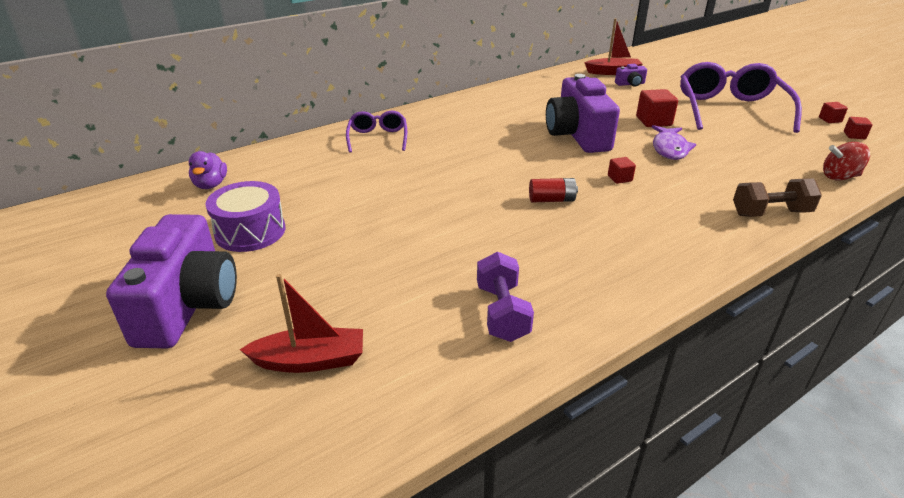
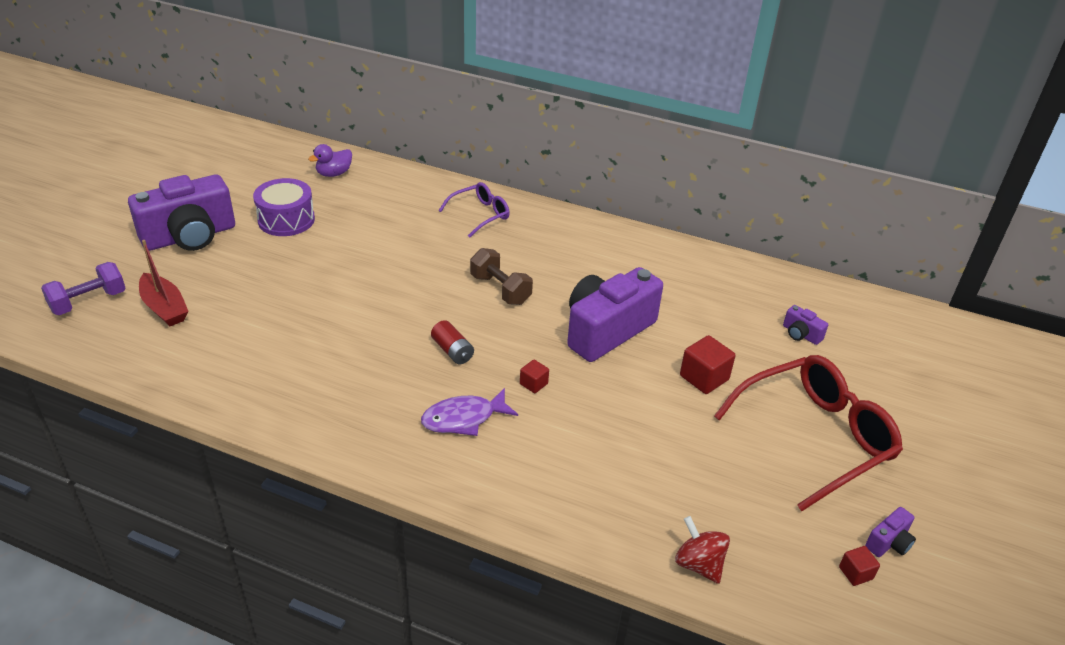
camera: 55 degrees right, 5 degrees up
(502, 313) = (263, 373): purple dumbbell -> purple dumbbell (88, 302)
(613, 72) = (824, 311): red boat -> none
(670, 148) = (640, 405): purple fish -> purple fish (464, 418)
(730, 109) = (815, 437): purple glasses -> red glasses
(770, 213) = (549, 510): brown dumbbell -> brown dumbbell (500, 289)
(830, 120) = (889, 542): red cube -> purple camera

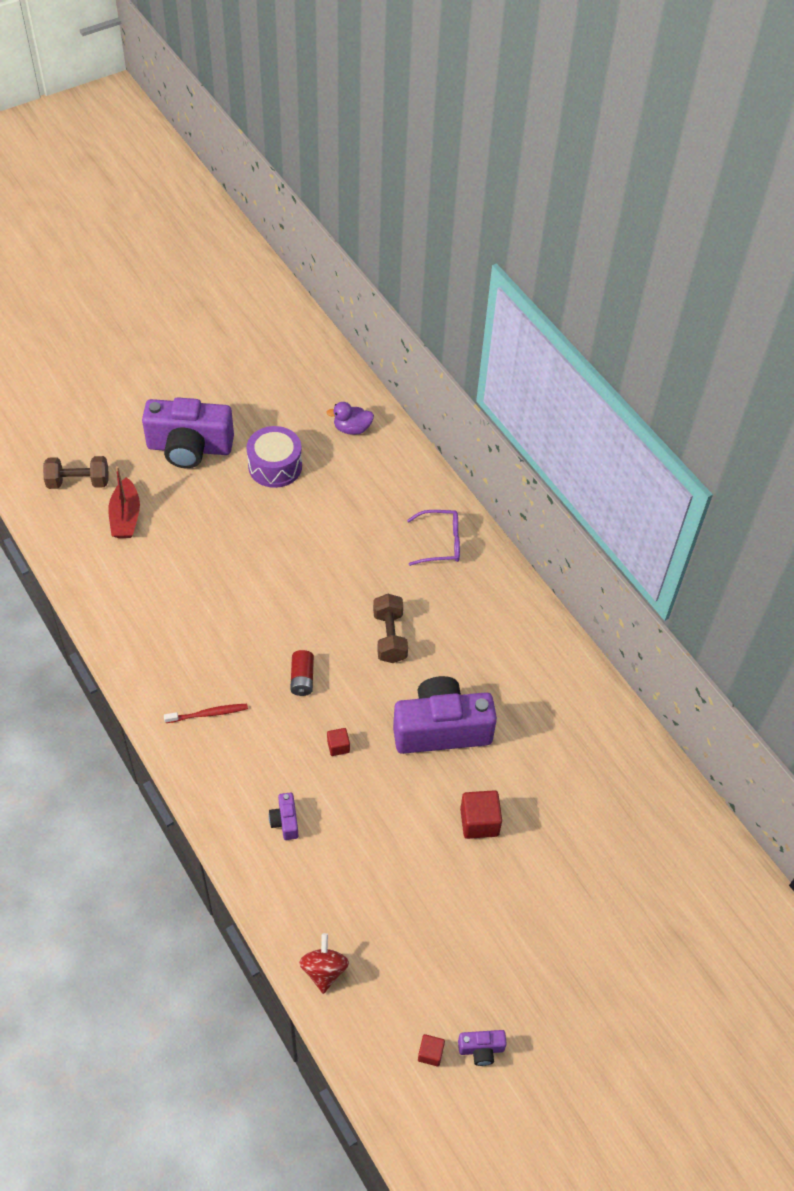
camera: 35 degrees right, 15 degrees up
(88, 302) = (78, 482): purple dumbbell -> brown dumbbell
(388, 418) = (208, 714): none -> red toothbrush
(464, 418) = (261, 747): purple fish -> none
(801, 334) = (608, 831): purple camera -> purple camera (285, 821)
(815, 437) = (517, 930): red glasses -> none

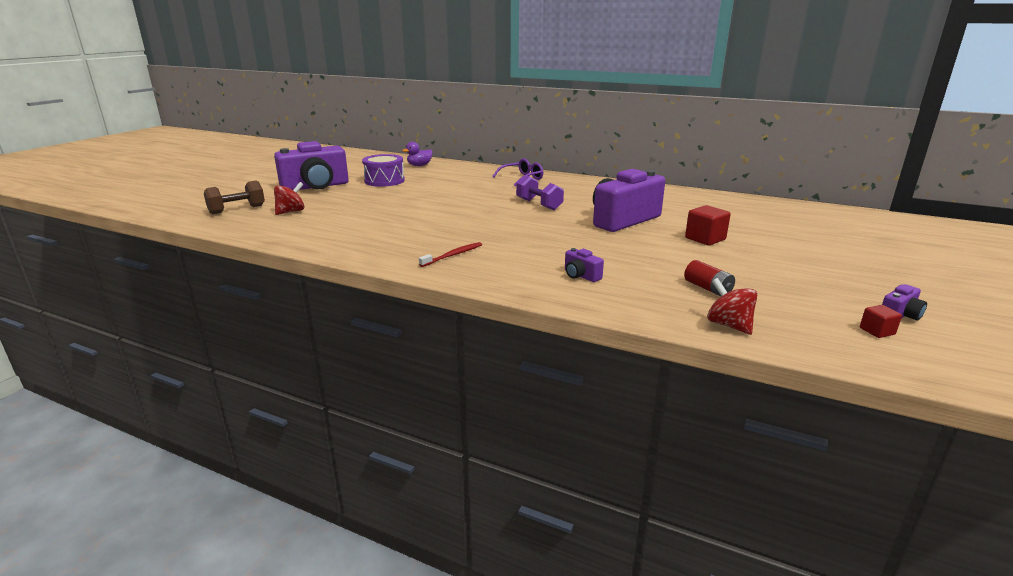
camera: 30 degrees left, 30 degrees down
(125, 517) = (291, 212): red boat -> red spinning top
(302, 679) = (504, 228): red battery -> red battery (707, 288)
(338, 746) = (568, 241): red cube -> none
(389, 637) = (539, 205): brown dumbbell -> purple dumbbell

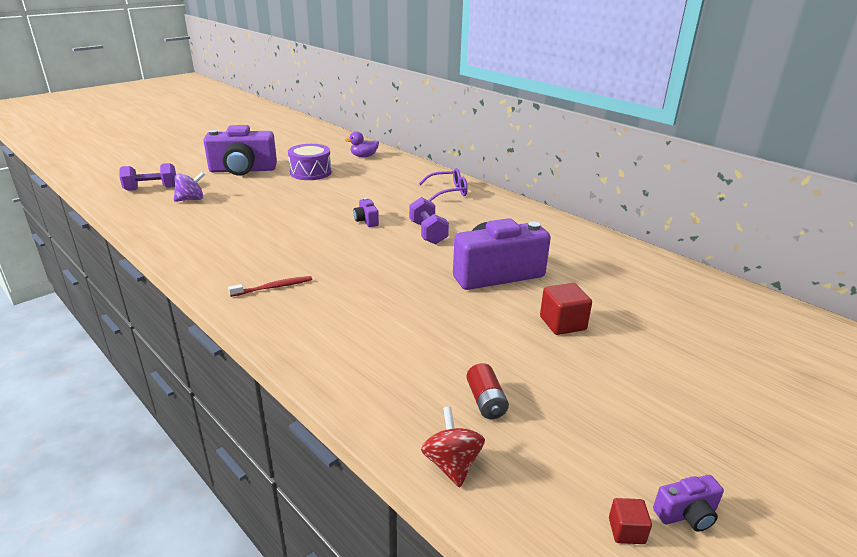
camera: 20 degrees right, 5 degrees up
(237, 209) = (151, 188): brown dumbbell -> purple dumbbell
(291, 212) = (191, 199): red spinning top -> purple spinning top
(581, 276) = (367, 346): purple camera -> purple camera (366, 221)

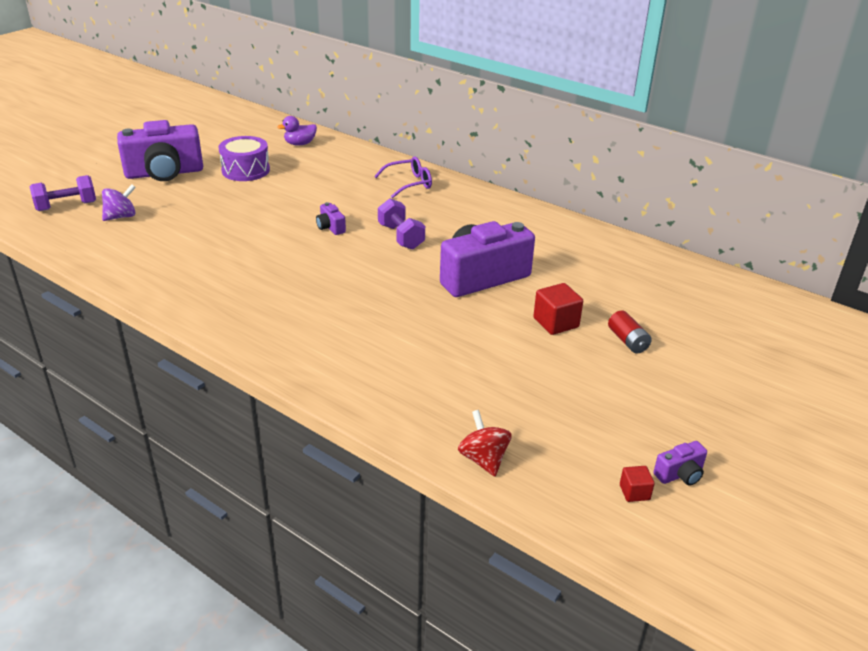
camera: 10 degrees left, 5 degrees up
(274, 287) = (260, 313): red toothbrush -> none
(486, 401) = (500, 403): red battery -> red battery (627, 341)

